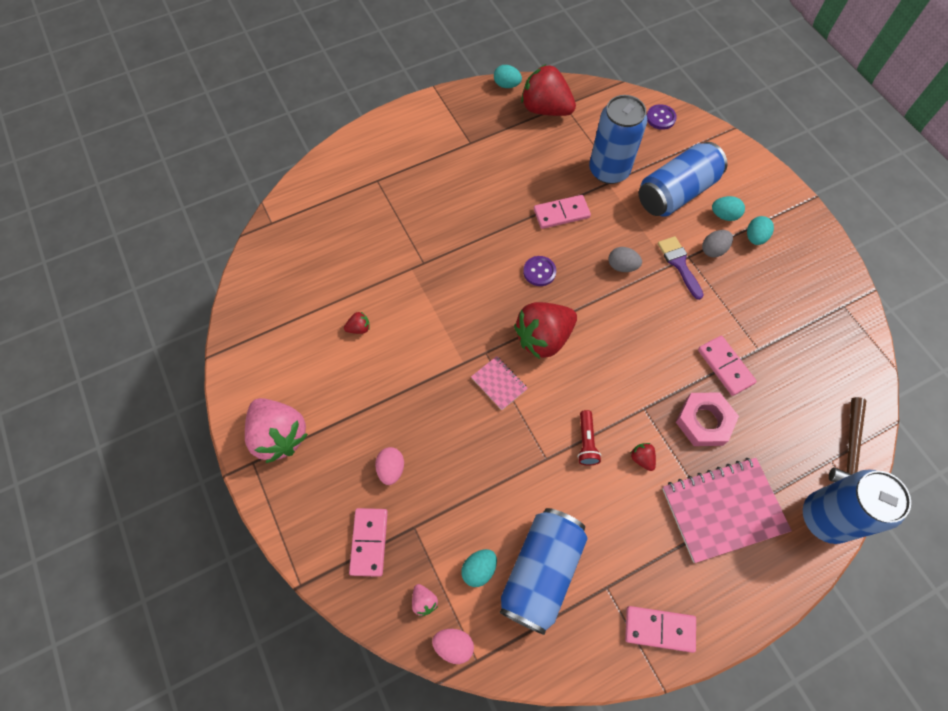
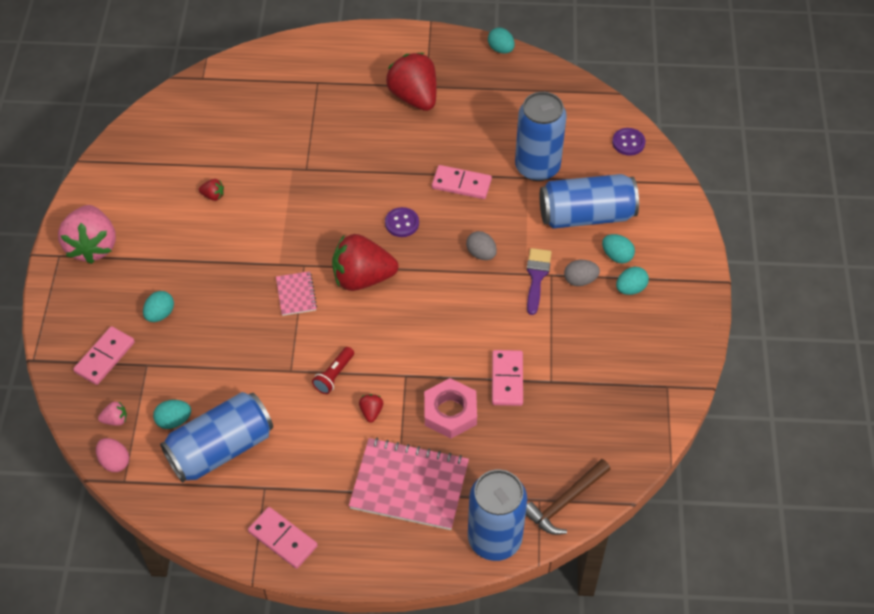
camera: 30 degrees right, 10 degrees down
(391, 469) = (160, 314): pink egg -> turquoise egg
(424, 601) = (115, 420): pink strawberry -> pink strawberry turned 105 degrees counterclockwise
(545, 109) = (520, 86): red strawberry -> red strawberry (414, 97)

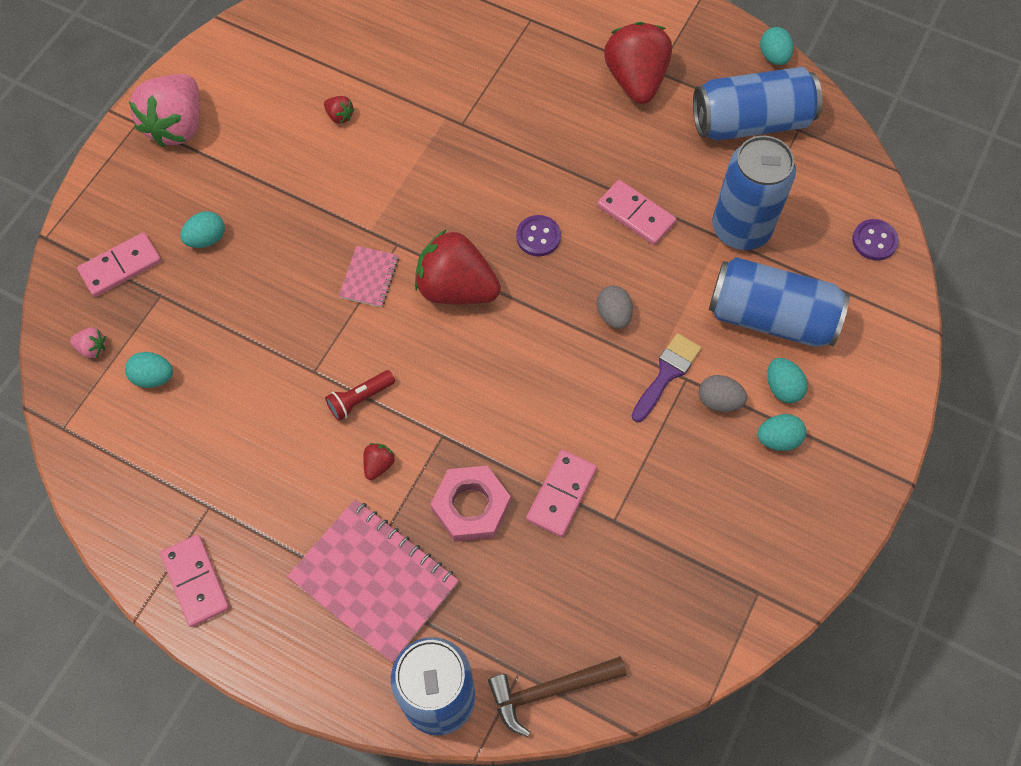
camera: 25 degrees right, 10 degrees up
(115, 461) = (65, 399): pink egg -> none
(221, 448) = (186, 435): blue can -> blue can (751, 122)

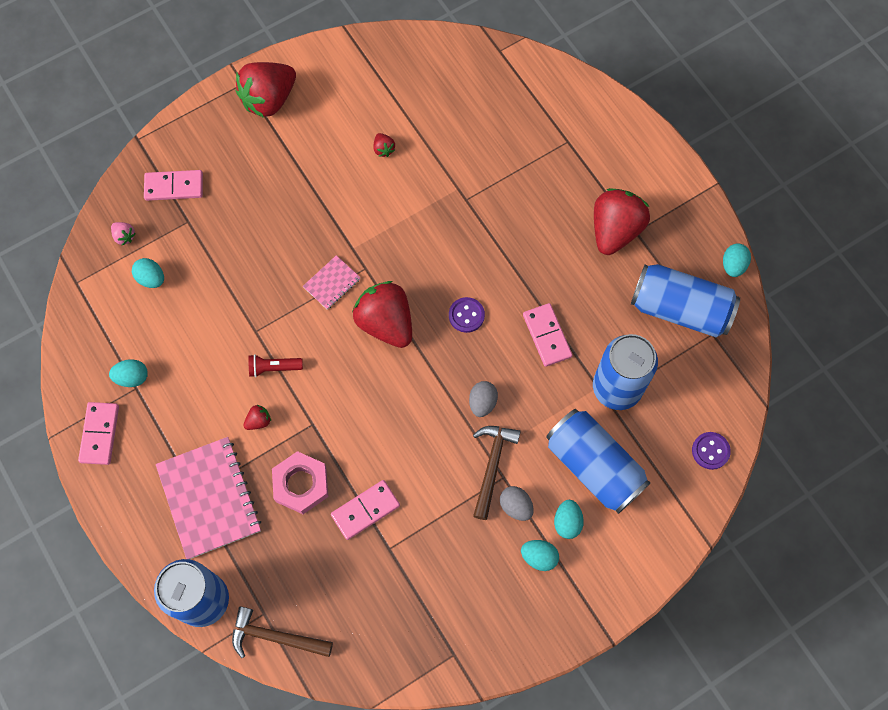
camera: 30 degrees right, 5 degrees up
(177, 126) = (269, 100): pink strawberry -> red strawberry
(207, 239) = (240, 196): turquoise egg -> turquoise egg (132, 377)
(667, 374) = (492, 466): purple brush -> brown hammer

